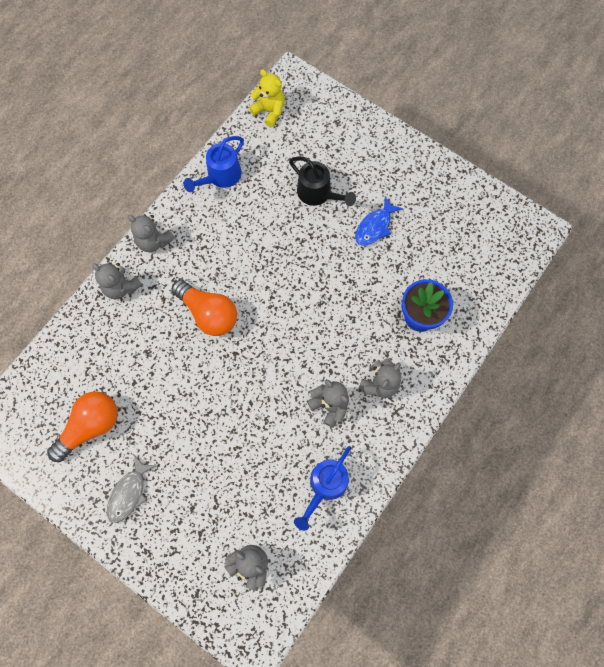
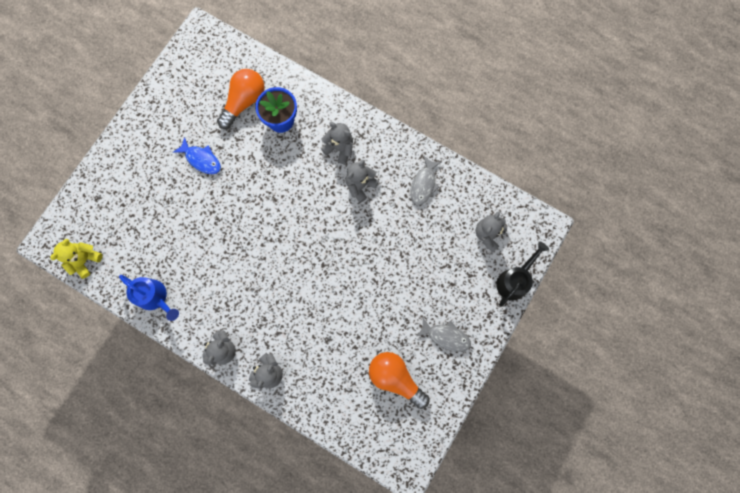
camera: 95 degrees left, 5 degrees up
(208, 313) = (288, 292): orange light bulb -> orange light bulb (244, 102)
(318, 194) = (171, 209): black watering can -> black watering can (515, 280)
(325, 486) = (423, 184): blue watering can -> grey fish

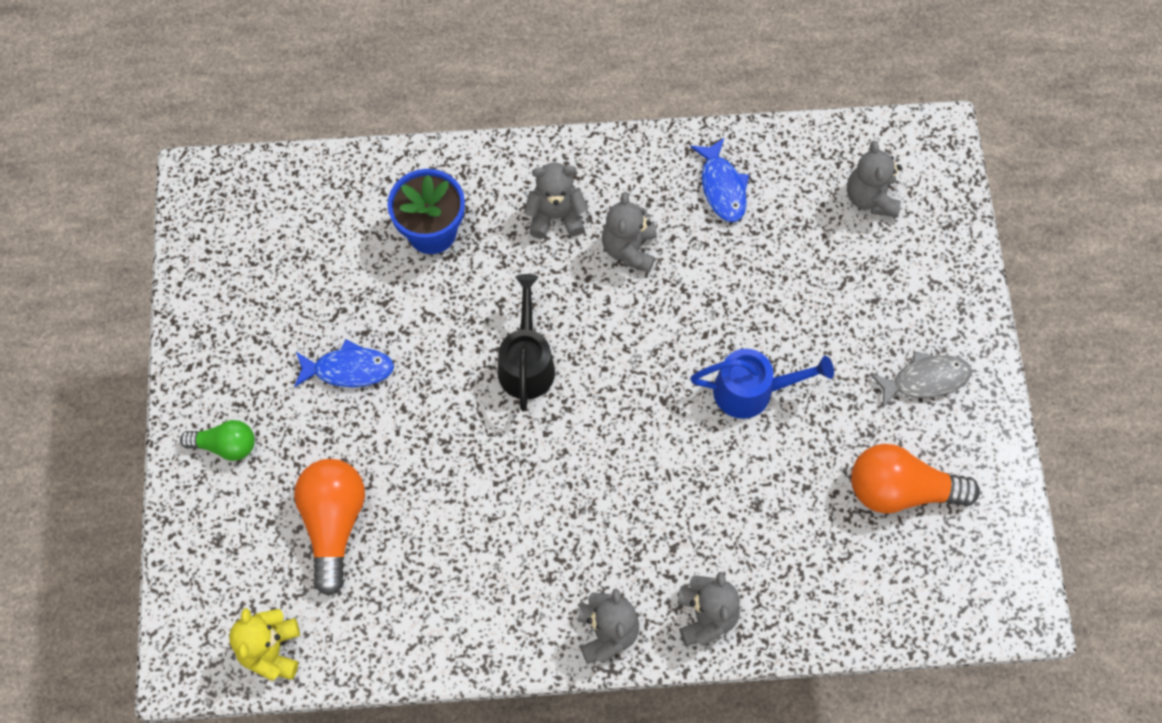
camera: 35 degrees left, 10 degrees down
(128, 159) = (225, 445): none -> green light bulb
(155, 298) = (436, 628): blue watering can -> blue watering can (752, 391)
(244, 102) = (351, 241): orange light bulb -> orange light bulb (334, 524)
(423, 184) = (722, 187): grey fish -> blue fish
(515, 280) = (958, 236): black watering can -> black watering can (526, 362)

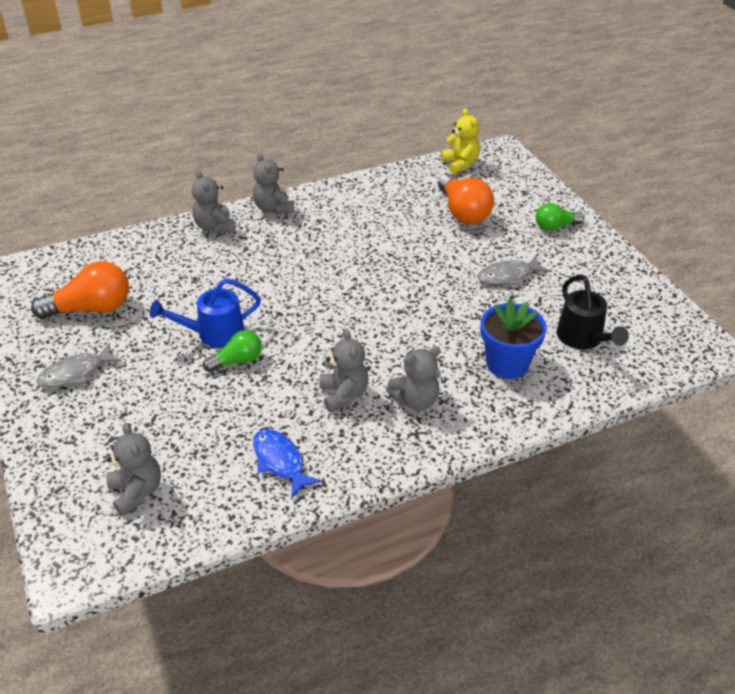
camera: 160 degrees right, 25 degrees down
(349, 369) = (508, 276): blue fish -> grey fish
(526, 362) = (388, 309): black watering can -> black watering can (583, 339)
(734, 337) = (237, 361): none -> green light bulb

